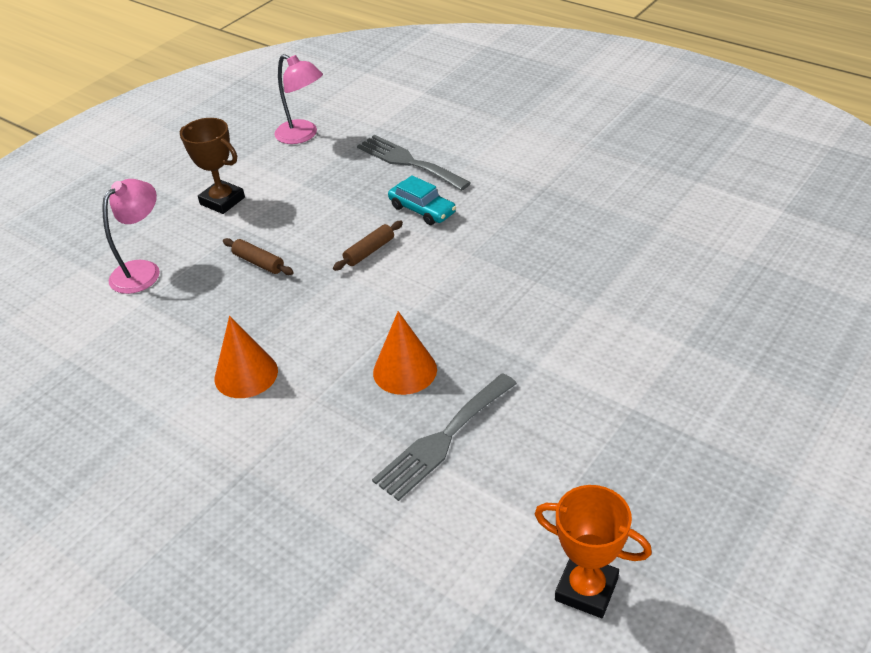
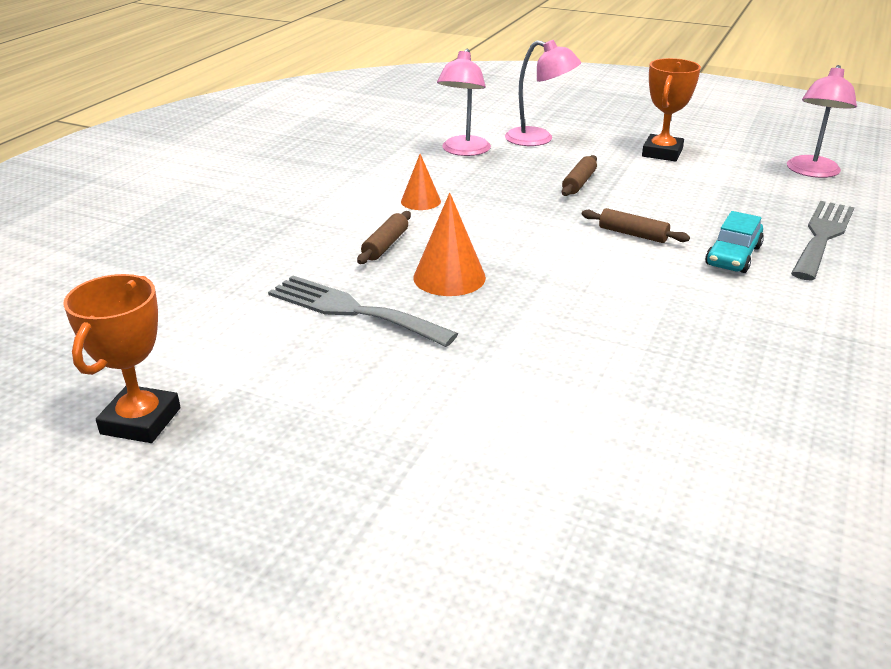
camera: 75 degrees right, 10 degrees down
(140, 329) = (464, 151): none -> pink lamp
(222, 201) = (662, 153): brown trophy -> orange trophy
(246, 374) = (420, 201): orange cone -> orange cone, size x0.65
(330, 408) = (385, 245): none -> brown rolling pin

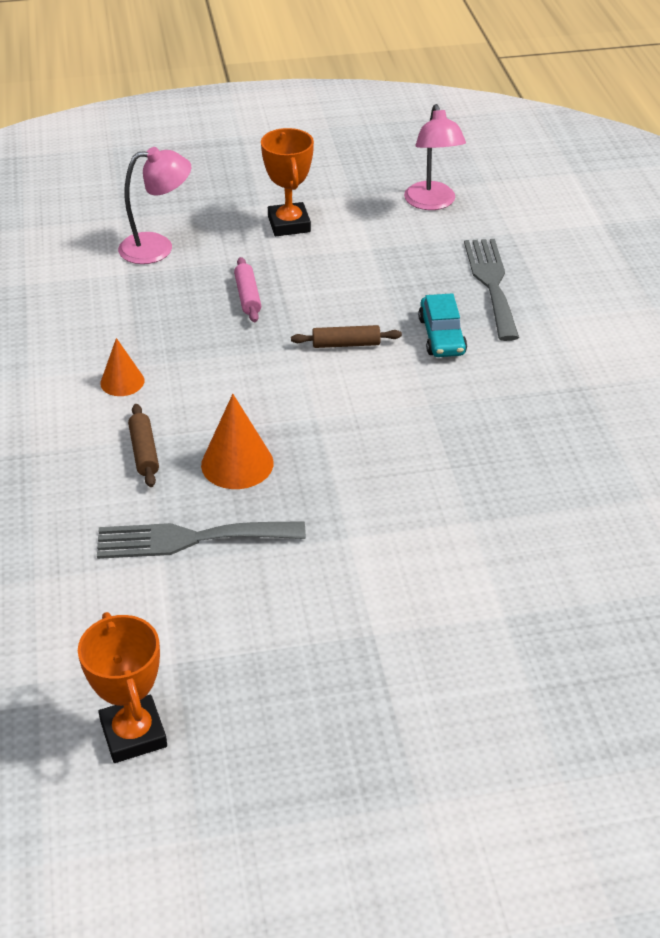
camera: 35 degrees left, 10 degrees up
(464, 151) = (98, 294): pink lamp -> none
(579, 183) = (248, 296): brown rolling pin -> pink rolling pin

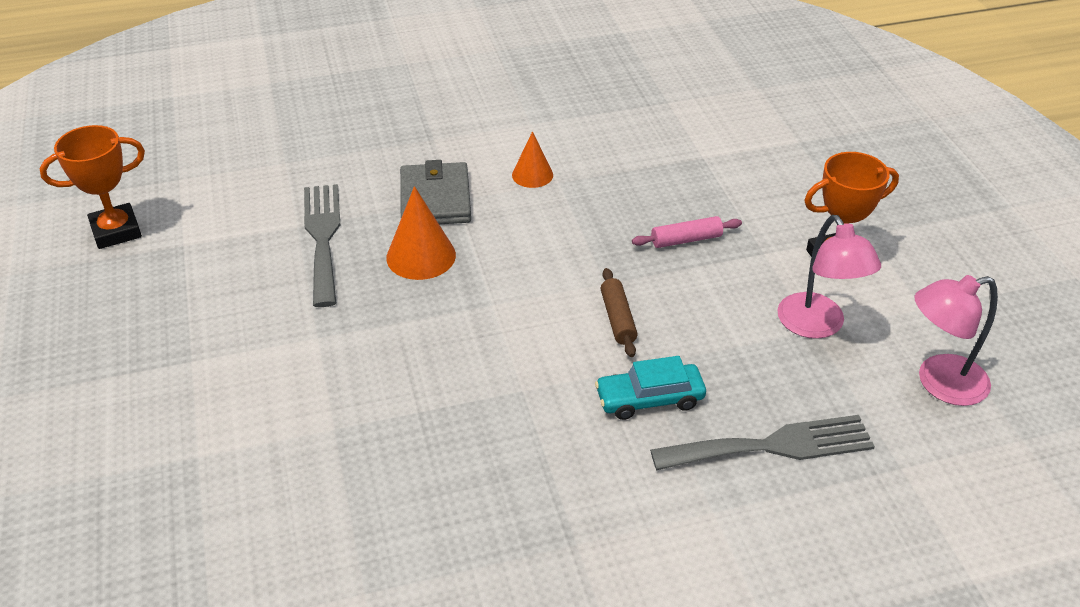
camera: 85 degrees right, 0 degrees up
(144, 452) = (435, 199): brown rolling pin -> grey wallet
(157, 247) = (754, 171): pink lamp -> pink lamp (817, 326)

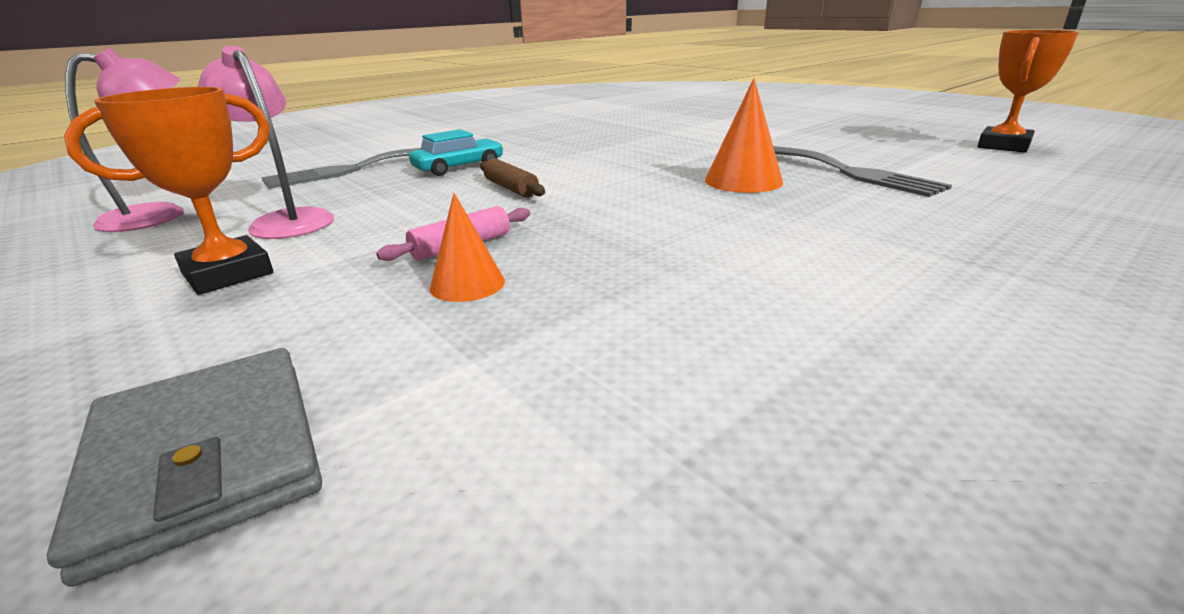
camera: 155 degrees right, 15 degrees down
(435, 199) = (811, 211): grey wallet -> grey wallet (206, 458)
(532, 175) = (741, 256): orange cone -> orange cone (467, 284)

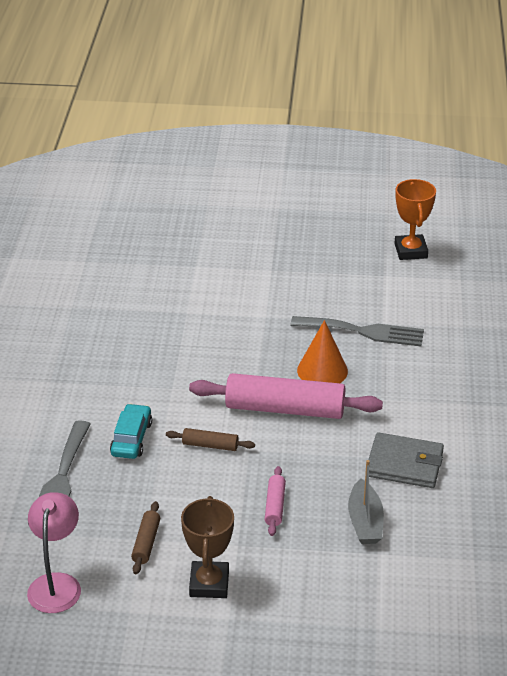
camera: 45 degrees left, 10 degrees up
(206, 458) = (368, 623): grey wallet -> grey wallet (404, 464)
(228, 274) = (209, 584): orange trophy -> brown trophy
(286, 221) = (146, 543): pink lamp -> brown rolling pin
(467, 284) = (319, 525): orange cone -> none
(535, 310) = (365, 521): none -> grey boat
(643, 190) = (285, 409): none -> pink rolling pin

